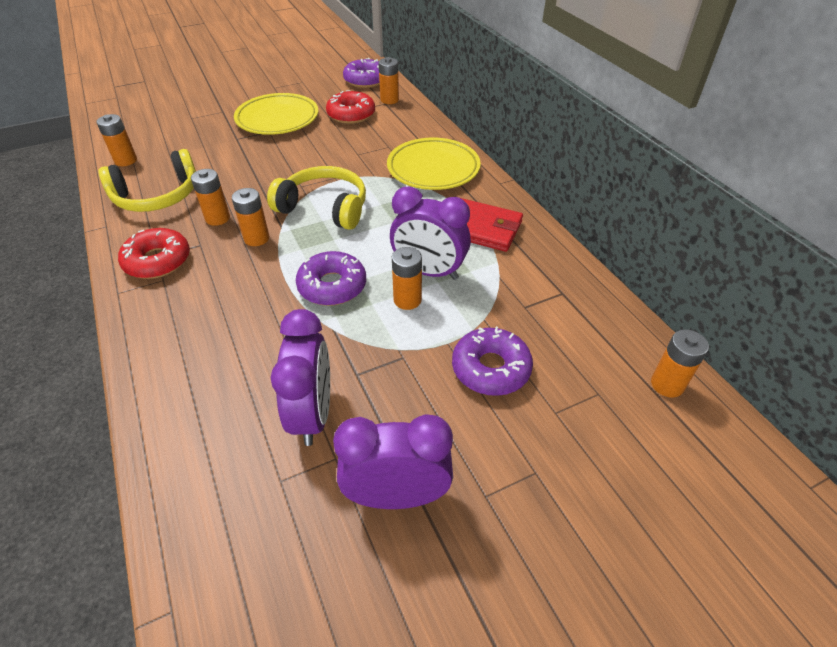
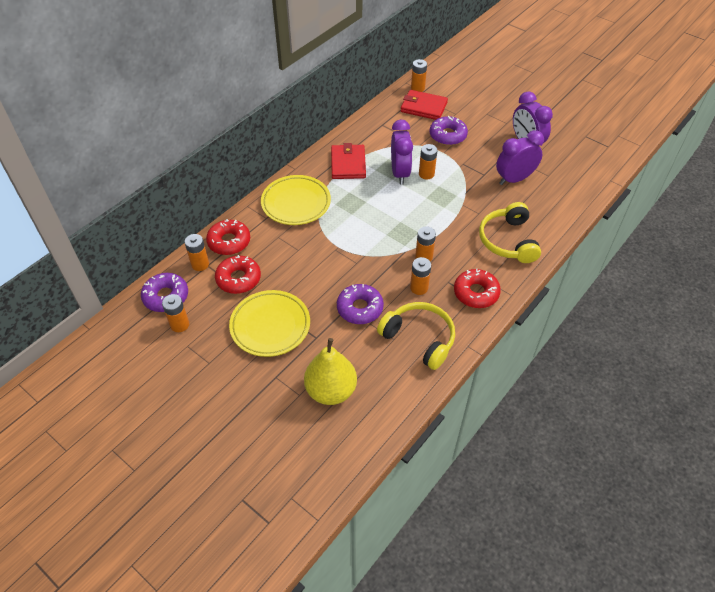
camera: 115 degrees left, 5 degrees up
(126, 160) = (391, 395): orange battery -> orange battery (180, 324)
(173, 132) = (331, 390): none -> yellow pear
(324, 208) = (373, 239): yellow headphones -> yellow headphones (508, 241)
(332, 286) = (437, 205): purple donut -> purple donut (360, 308)
(406, 118) = (229, 242): none -> red donut
(595, 368) = (423, 107): none -> red wallet

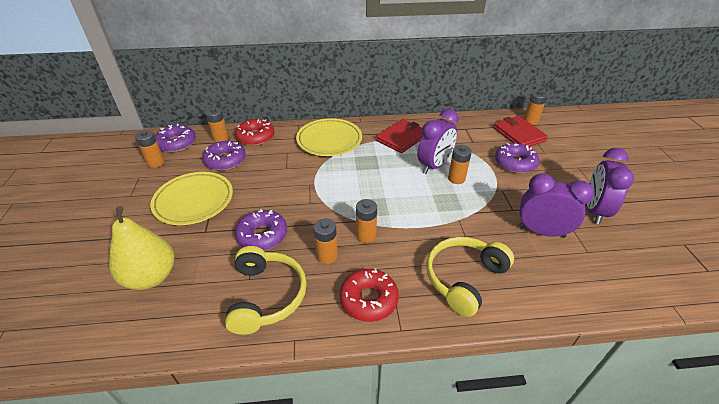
camera: 45 degrees right, 10 degrees down
(238, 279) = (225, 160): red donut -> purple donut

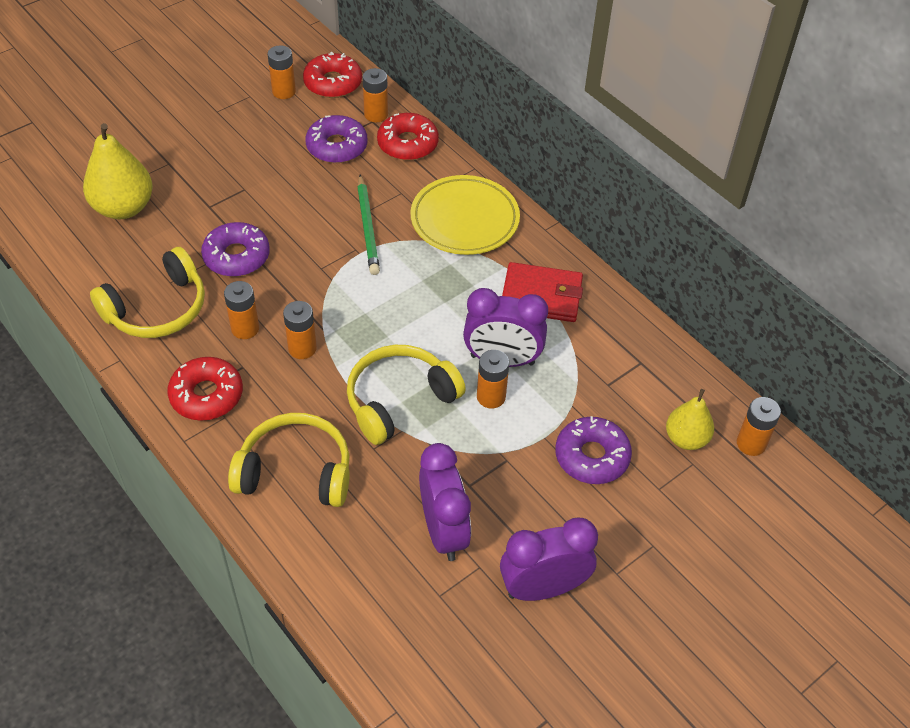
camera: 55 degrees right, 10 degrees up
(176, 143) = (333, 83): purple donut -> red donut
(194, 201) = (246, 167): yellow plate -> none
(298, 173) = (368, 227): none -> green pencil
(436, 211) = (399, 400): none -> yellow headphones
(519, 134) = (686, 439): red wallet -> yellow pear

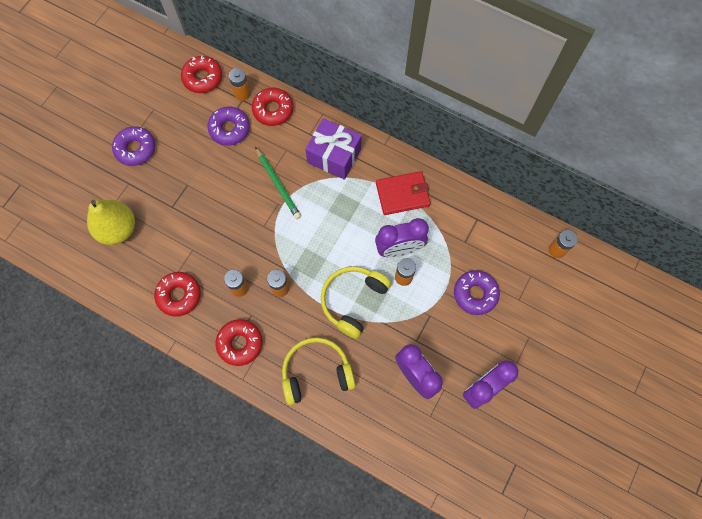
camera: 20 degrees left, 20 degrees up
(157, 309) = (179, 295): yellow headphones -> red donut
(236, 256) = (208, 238): purple donut -> purple donut (135, 149)
(284, 92) = (174, 97): orange battery -> none
(464, 220) = (334, 156): yellow plate -> purple gift
(686, 439) = (521, 261): yellow pear -> none

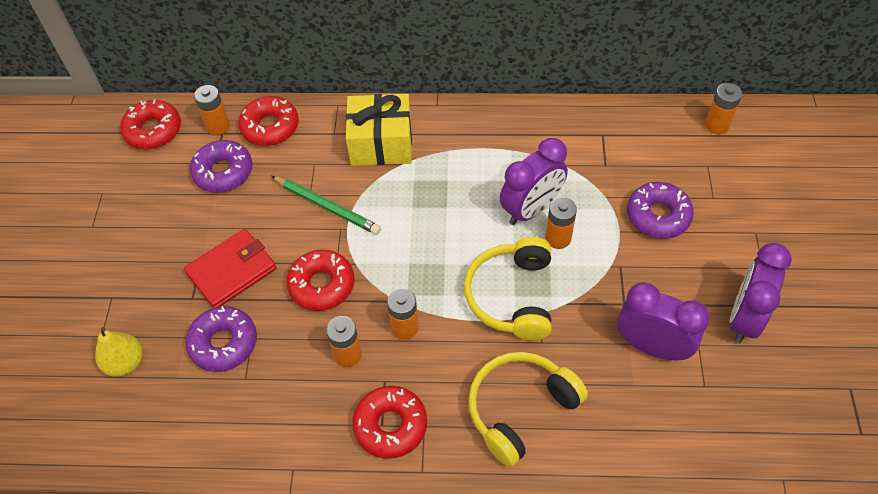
camera: 25 degrees left, 15 degrees down
(118, 229) = (125, 363): yellow pear -> yellow pear, size x0.62
(135, 149) = (100, 251): purple donut -> purple donut (224, 343)
(179, 295) = (265, 406): red donut -> red donut (322, 285)
(334, 156) = (381, 144): purple gift -> yellow gift
(402, 194) = (495, 148): red wallet -> red wallet (232, 271)

